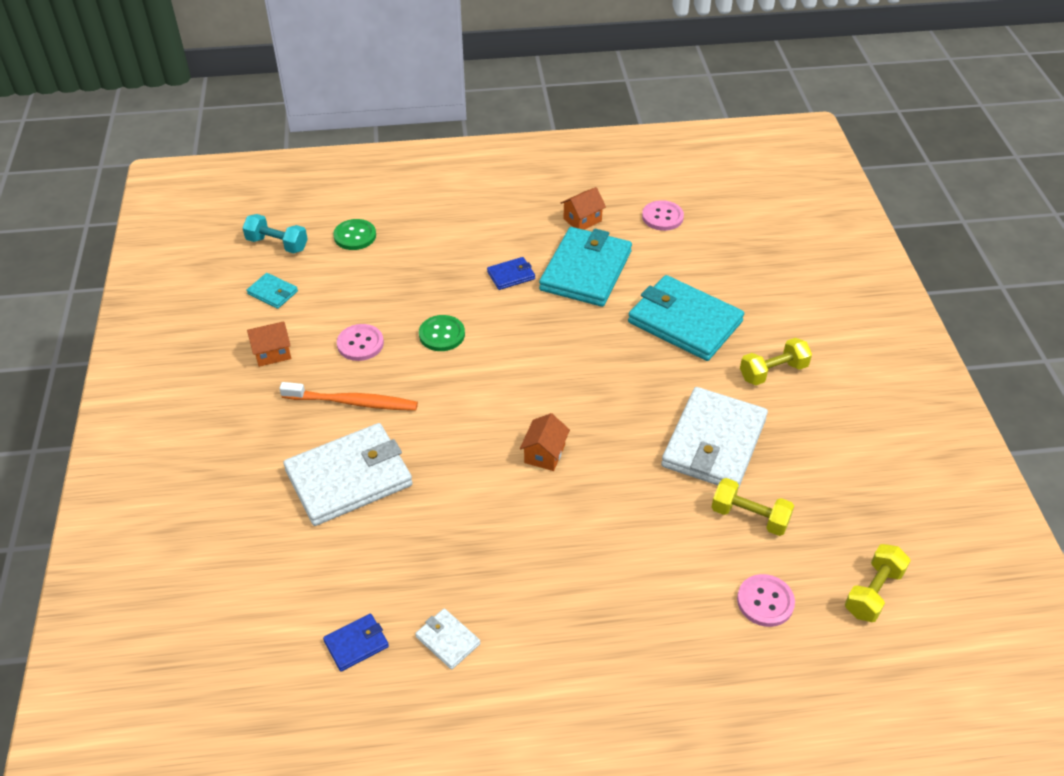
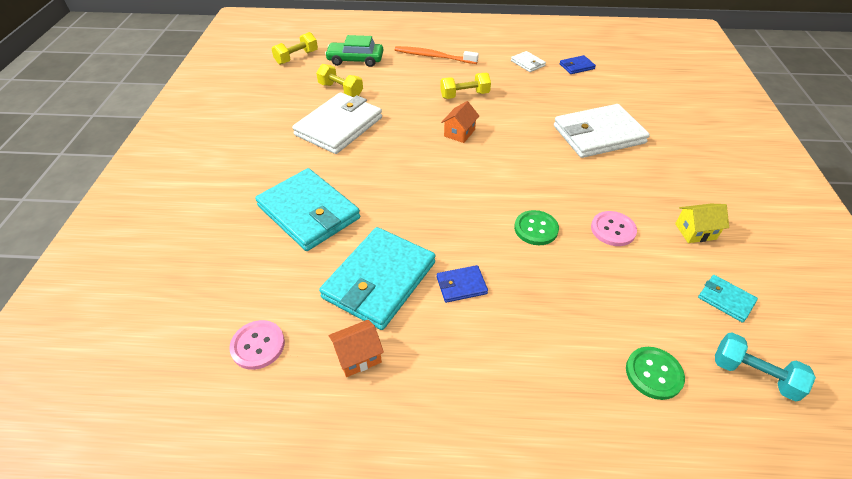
camera: 170 degrees left, 0 degrees up
(272, 353) = (695, 231): orange house -> yellow house
(353, 402) = (607, 181): orange toothbrush -> orange toothbrush (433, 56)
(765, 601) = (355, 60): pink button -> green car
(773, 372) = (264, 164): yellow dumbbell -> yellow dumbbell (464, 95)

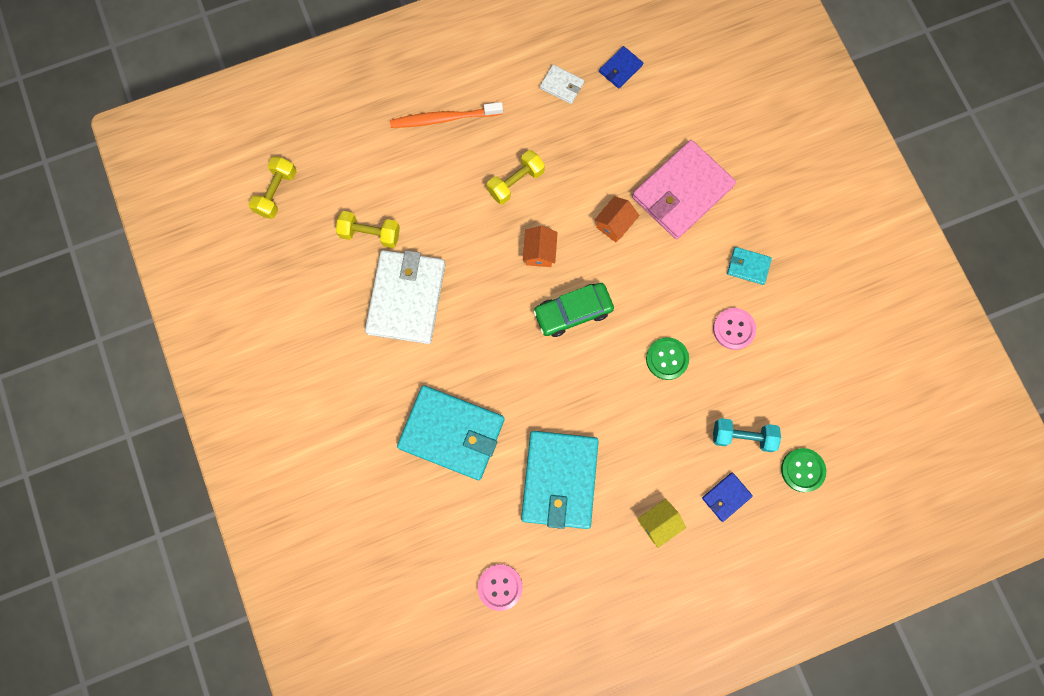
camera: 25 degrees left, 30 degrees up
(355, 60) = (352, 166): green car -> green car (573, 312)
(358, 356) = (582, 559): orange house -> orange house (614, 224)
(461, 285) = (629, 453): blue wallet -> blue wallet (726, 497)
(598, 134) = (682, 192): white wallet -> pink wallet
(695, 231) = (804, 299): yellow house -> yellow house (658, 523)
(725, 299) = (842, 370): turquoise wallet -> turquoise wallet (748, 266)
(753, 374) = (872, 437): turquoise dumbbell -> turquoise dumbbell (742, 436)

